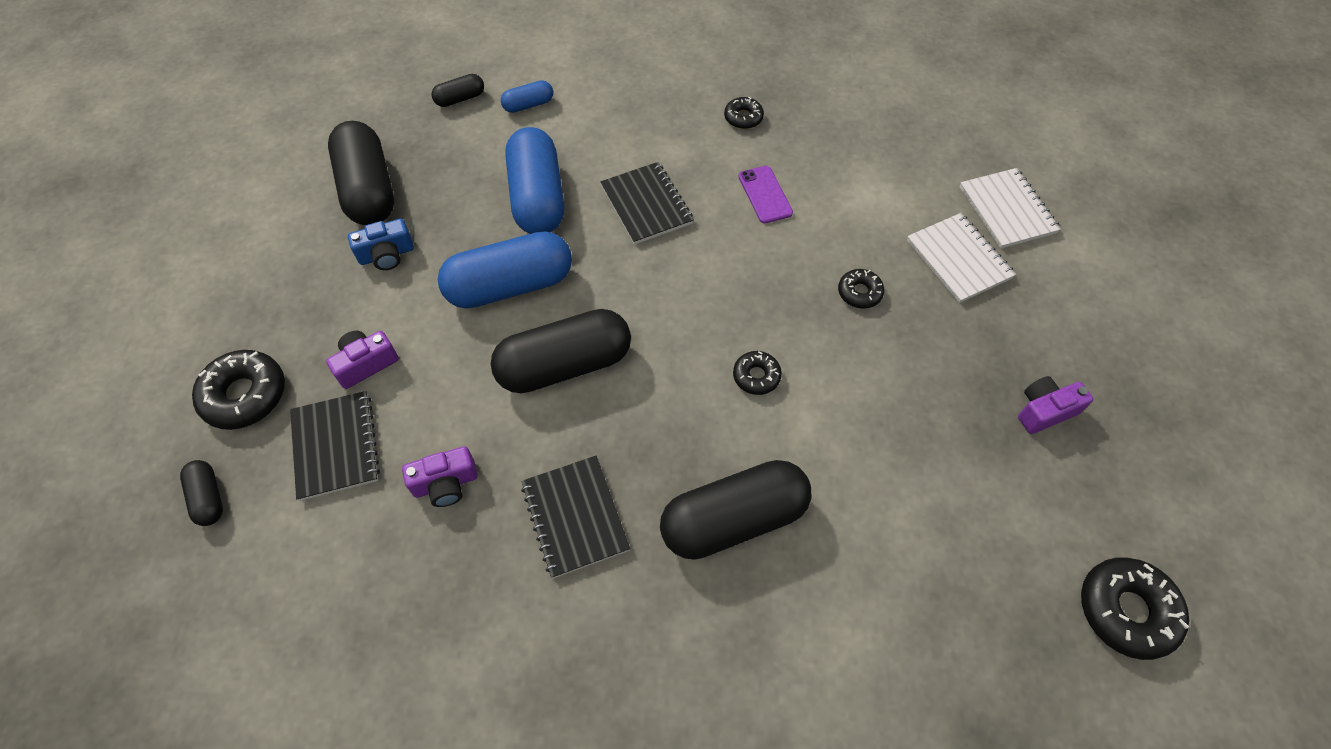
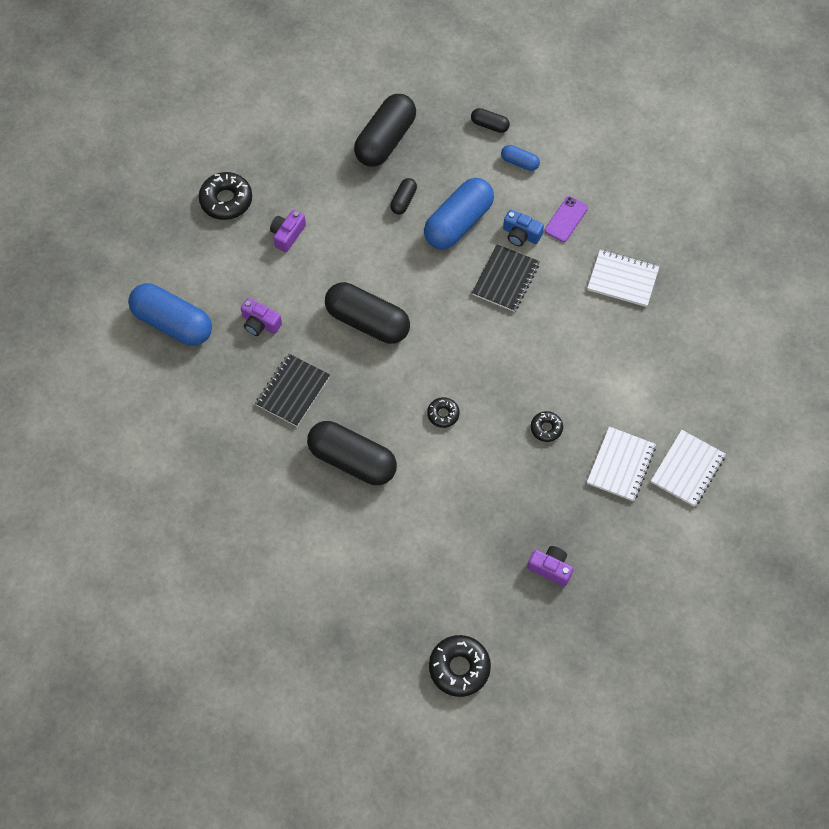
camera: 50 degrees right, 5 degrees up
(208, 497) = (169, 235): black capsule -> black capsule (403, 200)
(336, 446) = (237, 262): black notebook -> none
(366, 364) = (287, 235): purple camera -> purple camera turned 75 degrees counterclockwise
(386, 255) = (355, 186): blue camera -> blue camera (521, 234)
(510, 286) = (390, 258): blue capsule -> blue capsule (173, 323)
(743, 118) = (622, 279): black donut -> white notebook
(765, 195) = (572, 333): purple phone -> purple phone (566, 219)

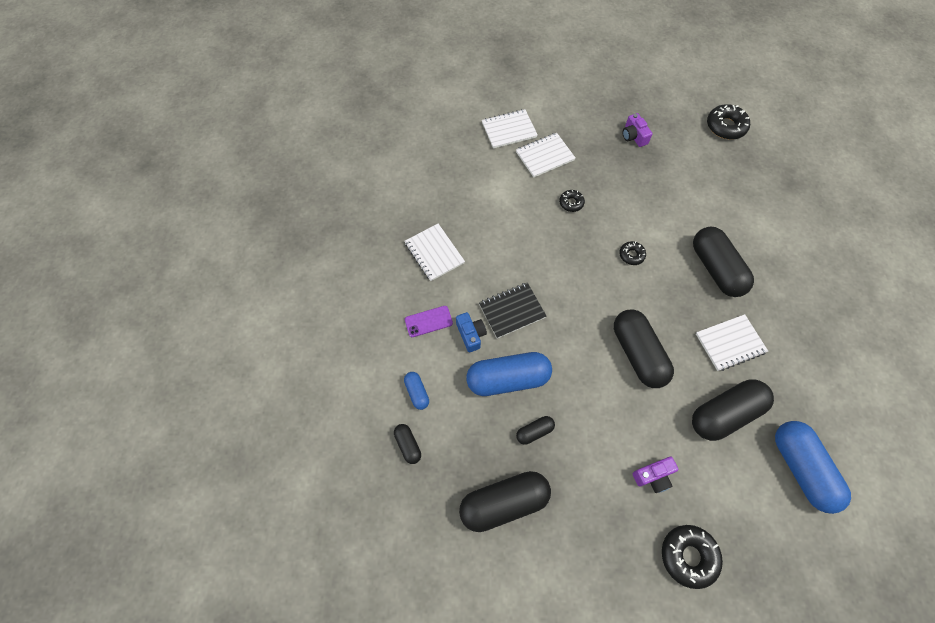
camera: 140 degrees left, 0 degrees up
(260, 323) = (724, 414): purple camera -> black capsule
(293, 391) = (730, 343): black notebook -> white notebook

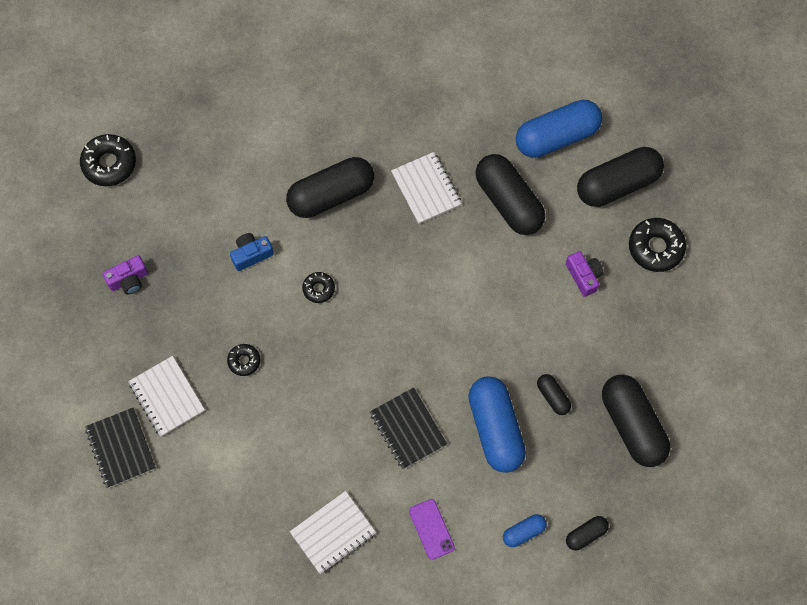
camera: 95 degrees left, 5 degrees up
(471, 334) = (444, 476): blue camera -> blue camera (251, 254)
(509, 130) = (121, 448): white notebook -> black notebook
(638, 354) = (449, 286): black capsule -> black capsule (617, 184)

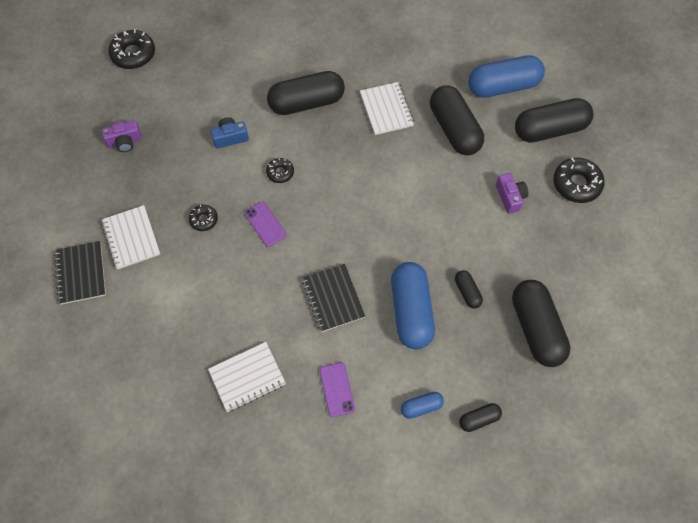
camera: 10 degrees right, 5 degrees down
(315, 354) = (265, 224): none -> purple phone

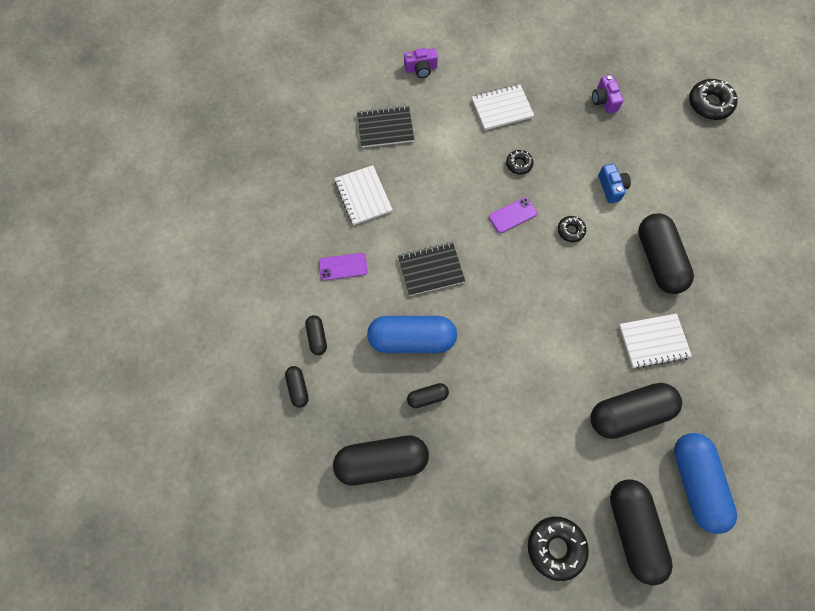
camera: 95 degrees right, 5 degrees up
(81, 273) = (469, 74): black notebook -> black notebook (385, 128)
(421, 407) = (317, 337): blue capsule -> black capsule
(510, 197) = (539, 463): purple camera -> purple camera (421, 69)

